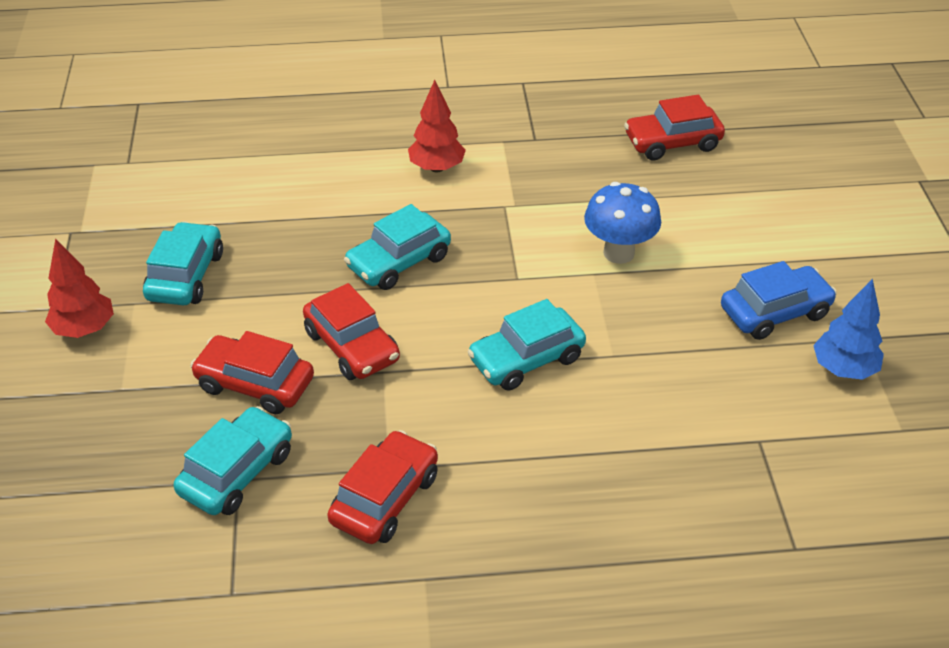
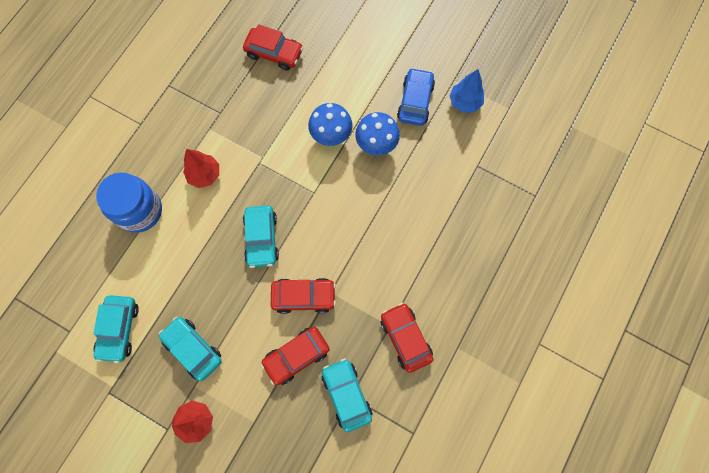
camera: 55 degrees left, 30 degrees up
(334, 140) = (139, 210): none -> blue jar
(526, 359) = (368, 225): turquoise car -> turquoise car (119, 329)
(658, 305) = (376, 145): none -> blue mushroom
(672, 143) = (274, 53): red car -> red car turned 90 degrees counterclockwise

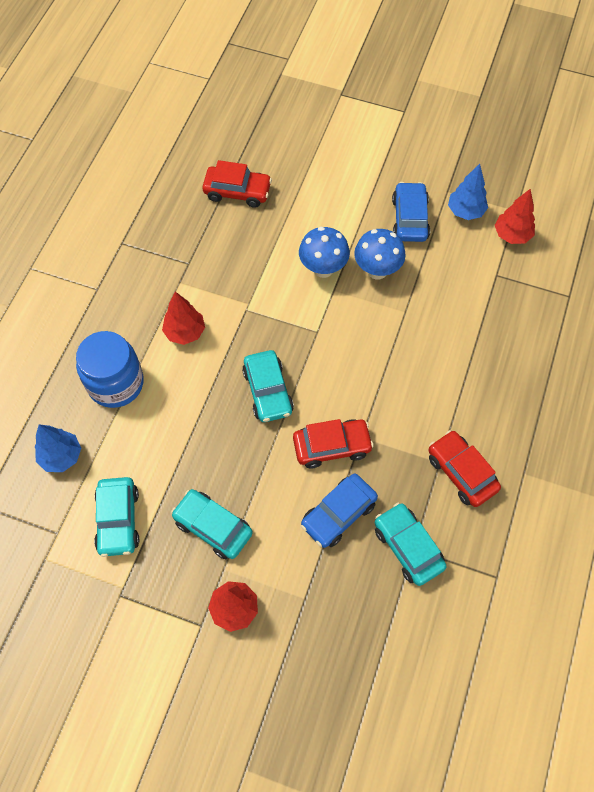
camera: 10 degrees left, 10 degrees down
(84, 267) = (61, 456): none -> blue tree
(296, 356) = (338, 514): red car -> blue car
(499, 131) = (512, 235): none -> red tree

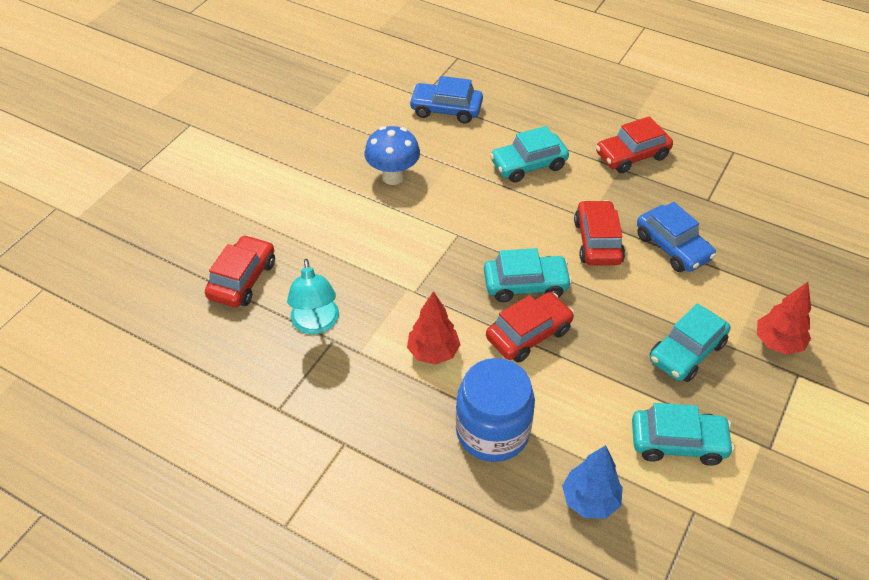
camera: 80 degrees left, 15 degrees down
(201, 249) = (316, 324): none -> turquoise lamp
(214, 399) = (528, 334): none -> red car
(323, 269) = (378, 218): blue mushroom -> none
(408, 547) = (707, 203): turquoise car -> turquoise car (528, 165)
(409, 218) = (335, 143): blue car -> blue car (446, 110)
(465, 211) = (340, 103): blue tree -> none
(512, 235) = (379, 78): red tree -> none

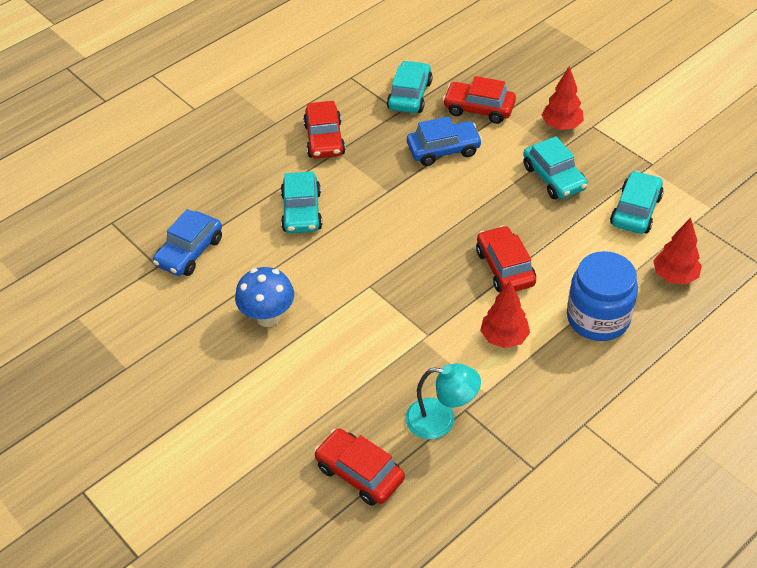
camera: 70 degrees left, 0 degrees up
(525, 285) = (449, 254): turquoise car -> turquoise car (409, 95)
(590, 500) = (674, 276): blue tree -> red tree
(597, 241) = (418, 193): red car -> red car (479, 109)

